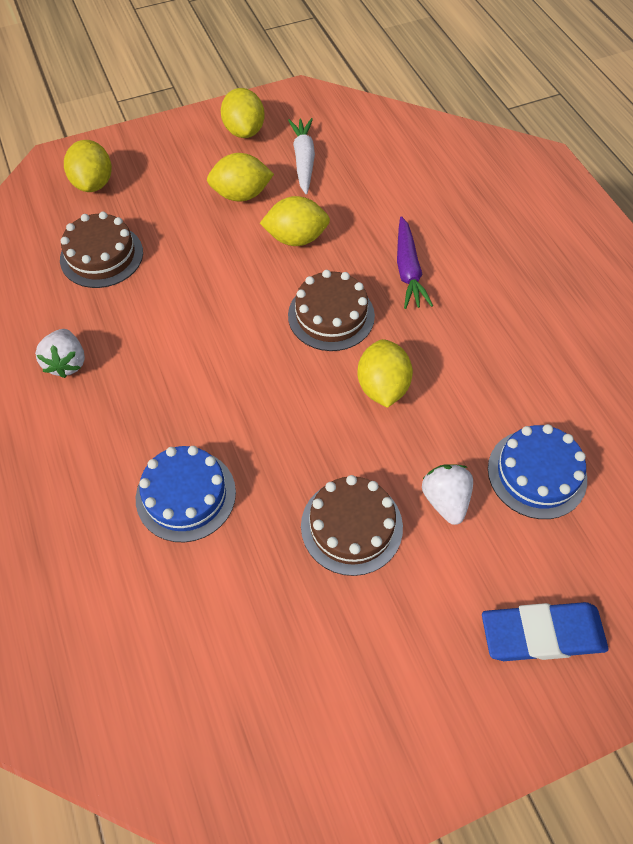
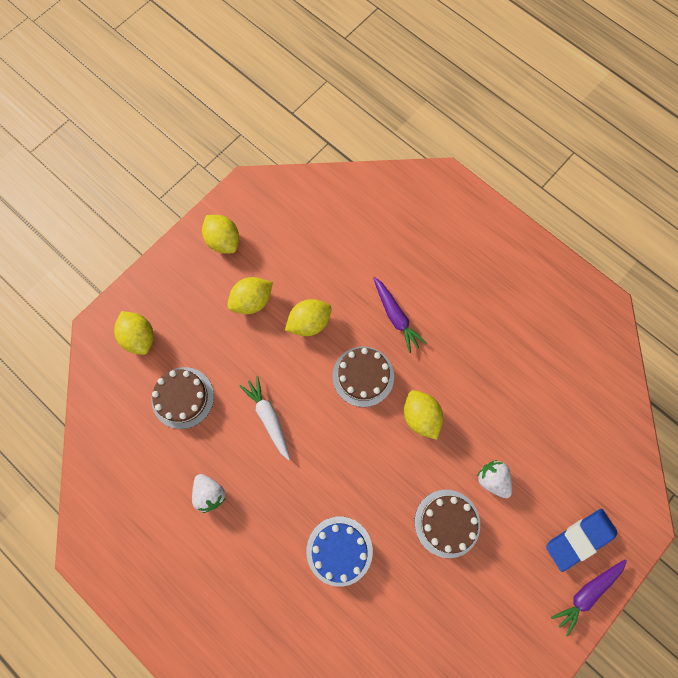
camera: 25 degrees left, 15 degrees up
(303, 160) = (280, 250): white carrot -> white carrot (268, 418)
(520, 716) = (587, 593): none -> purple carrot
(537, 473) = (537, 435): blue cake -> none

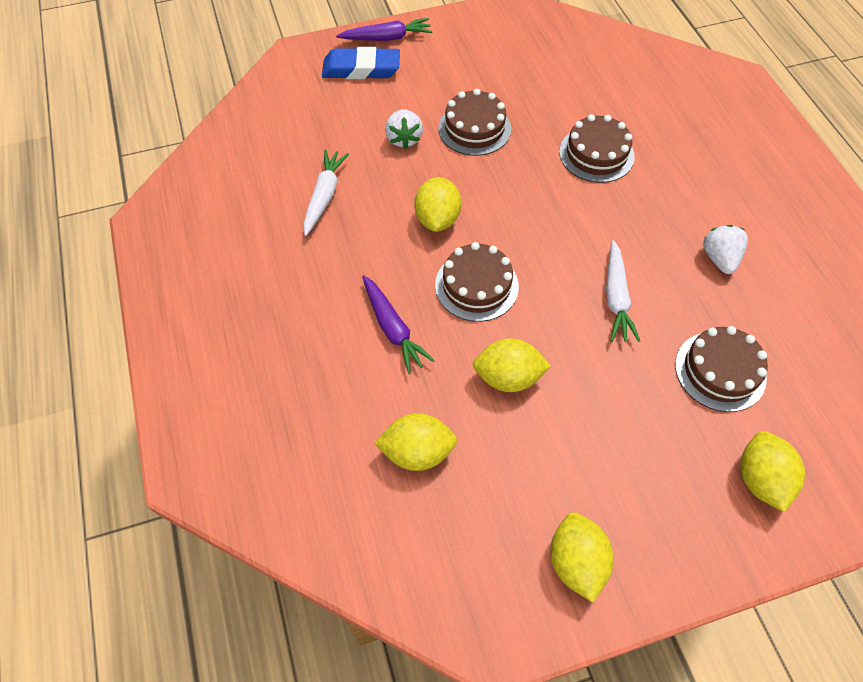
camera: 150 degrees left, 15 degrees down
(252, 301) = (573, 445): yellow lemon -> yellow lemon (417, 452)
(339, 550) = (596, 154): blue cake -> brown cake
(395, 316) = (393, 329): purple carrot -> purple carrot turned 150 degrees clockwise
(509, 391) = (324, 196): none -> white carrot

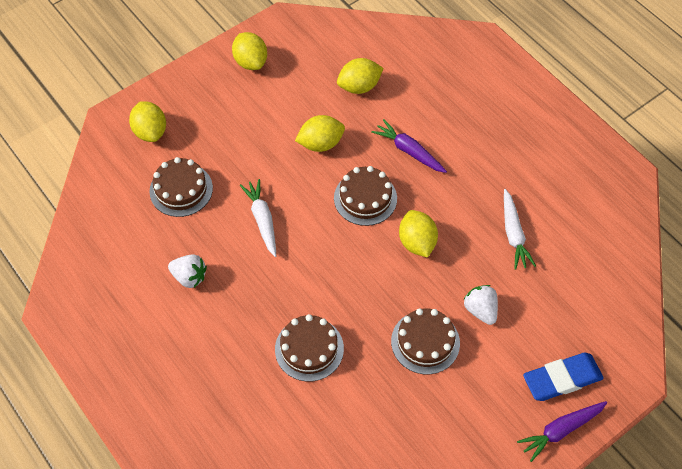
camera: 160 degrees right, 0 degrees up
(719, 258) = (189, 277): white strawberry -> white strawberry turned 45 degrees counterclockwise

